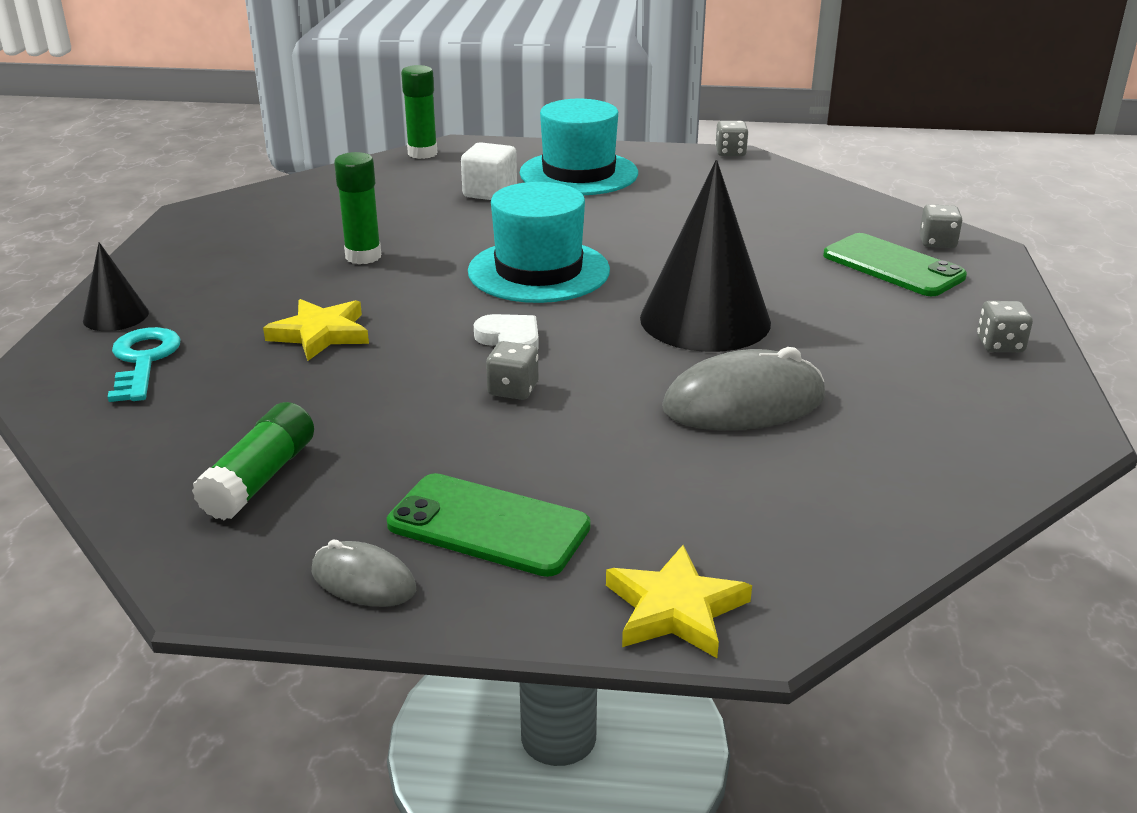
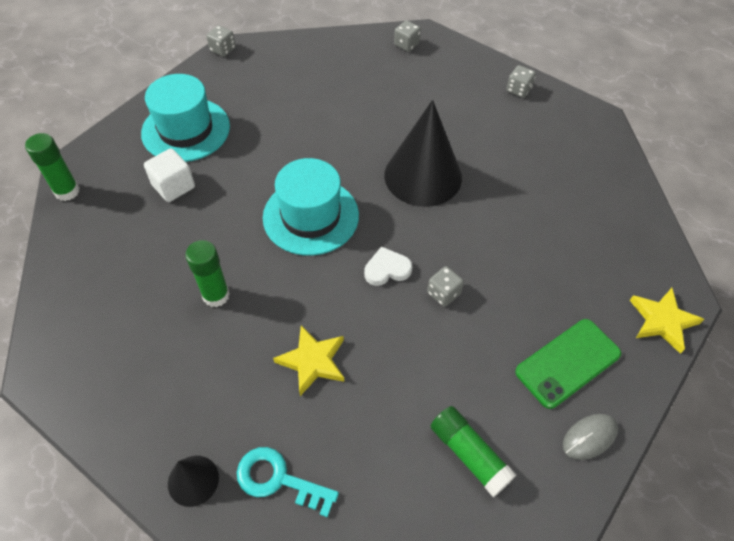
camera: 60 degrees left, 25 degrees up
(744, 403) = (514, 207): grey mouse -> none
(893, 266) = (419, 75): green phone -> none

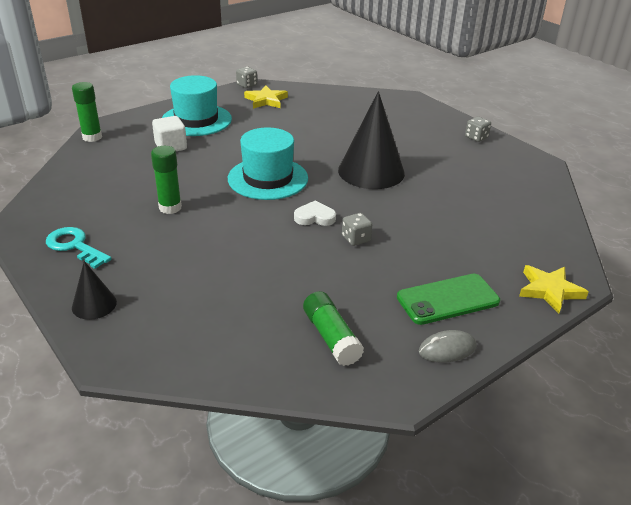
camera: 15 degrees right, 20 degrees down
(278, 479) = (161, 318): turquoise key -> turquoise key (74, 246)
(313, 361) = (226, 257): yellow star -> yellow star (266, 100)
(406, 44) = (392, 101): grey dice -> none

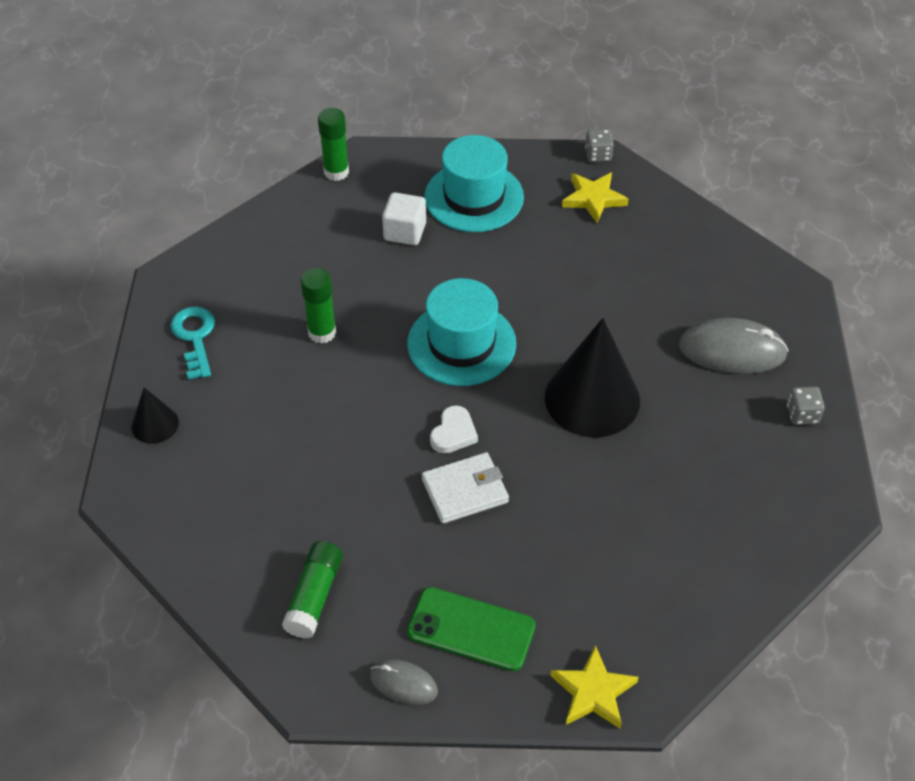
camera: 40 degrees right, 15 degrees up
(314, 217) = (453, 433): white heart -> white heart turned 75 degrees clockwise
(356, 239) = (465, 490): grey dice -> white wallet
(412, 128) = (732, 350): none -> grey mouse

